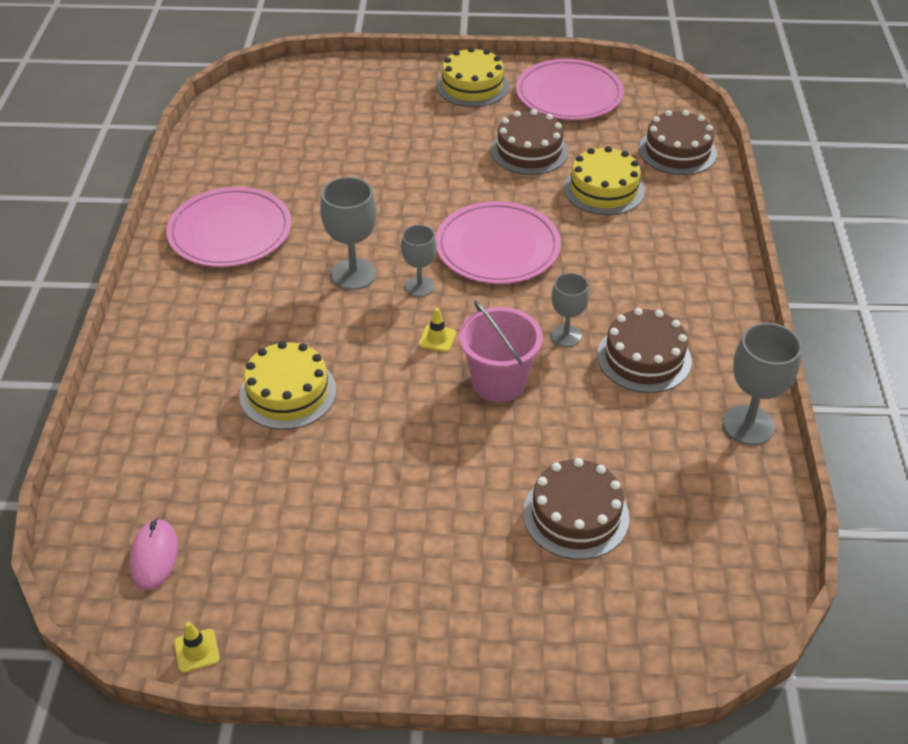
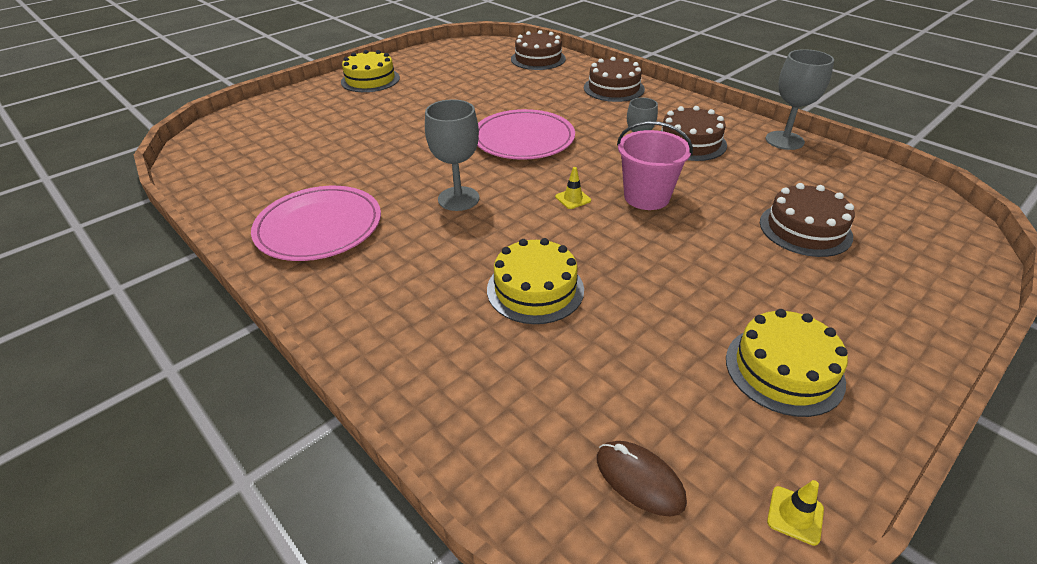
camera: 45 degrees left, 5 degrees down
(154, 556) = (639, 479): pink mouse -> brown mouse
(419, 286) = (513, 181): grey goblet -> none
(529, 151) = (459, 91): brown cake -> brown cake (614, 88)
(569, 94) = (437, 61): pink plate -> none
(603, 189) = (531, 88): yellow cake -> yellow cake (784, 369)

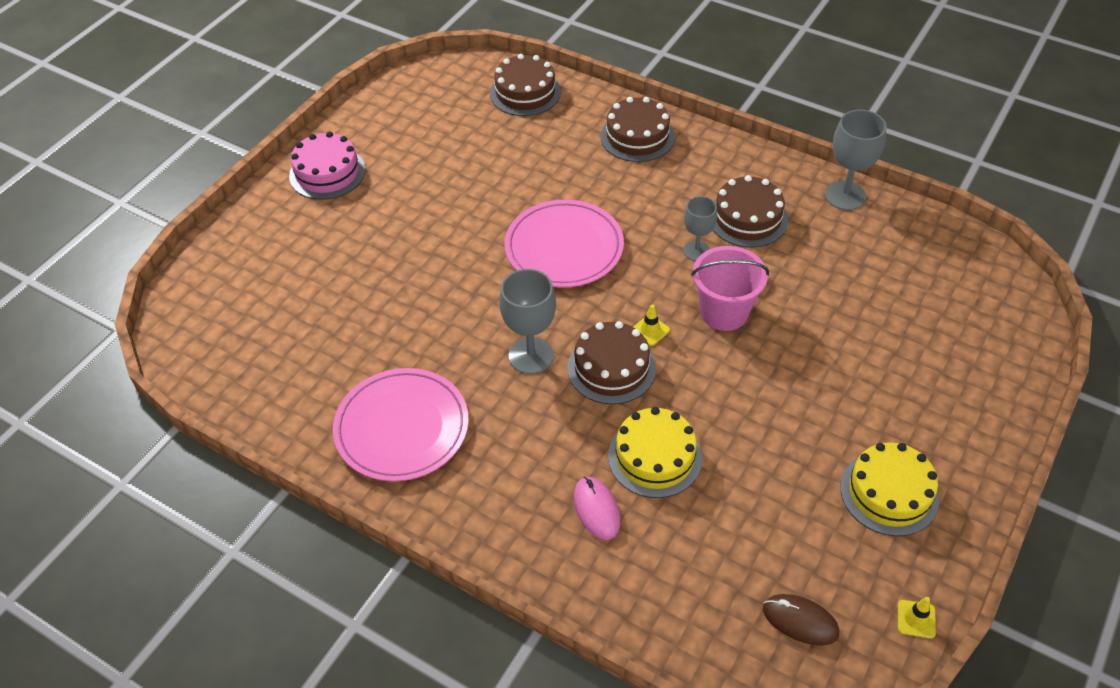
camera: 15 degrees left, 10 degrees up
(370, 80) = (327, 172): yellow cake -> pink cake
(456, 320) = (596, 509): none -> pink mouse
(805, 229) = (884, 325): brown cake -> brown cake (611, 368)

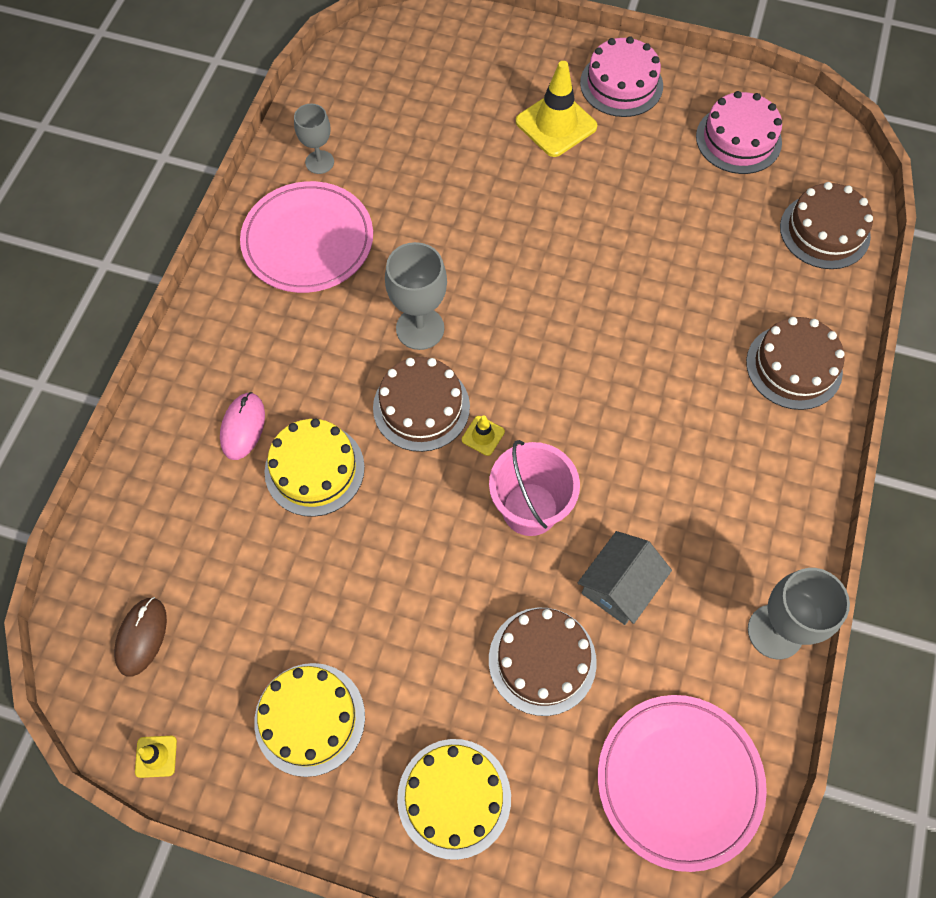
camera: 75 degrees right, 15 degrees up
(349, 223) = (556, 124): none -> yellow traffic cone
(419, 117) = (738, 139): none -> pink cake
(564, 247) = (581, 326): pink plate -> pink plate (679, 781)
(596, 509) = (243, 427): pink mouse -> pink mouse turned 45 degrees counterclockwise
(696, 251) = (618, 464): grey goblet -> grey goblet (319, 162)
(747, 218) = (692, 515): brown cake -> brown cake (542, 660)
(798, 271) = (619, 586): none -> grey house
(959, 404) = (454, 798): none -> yellow cake

